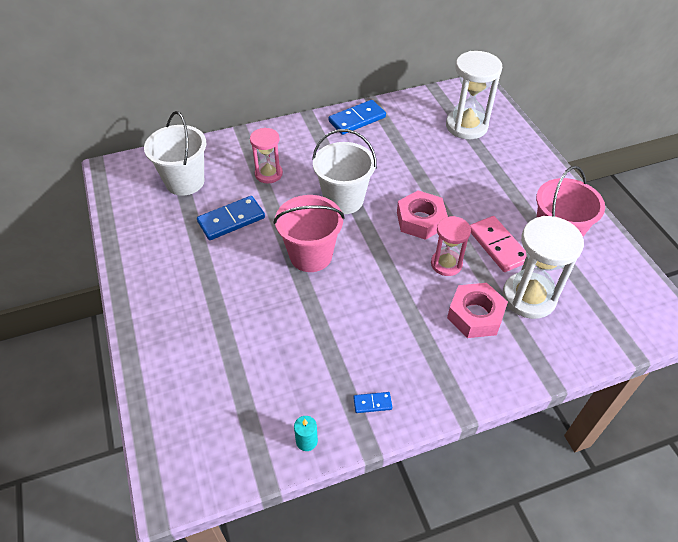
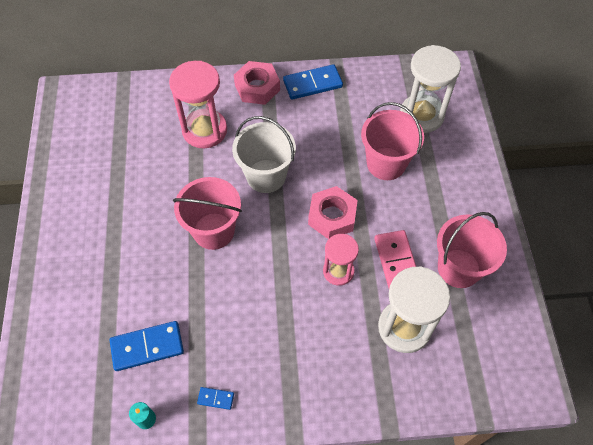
camera: 15 degrees right, 10 degrees up
(185, 182) = (124, 122): white bucket -> none
(231, 220) = (153, 174): blue domino -> blue domino (147, 347)
(268, 174) = (204, 130): pink hourglass -> pink hourglass, size x1.63
(451, 169) = (386, 163): none -> pink bucket
(475, 315) = (344, 334): pink nut -> pink nut (257, 87)

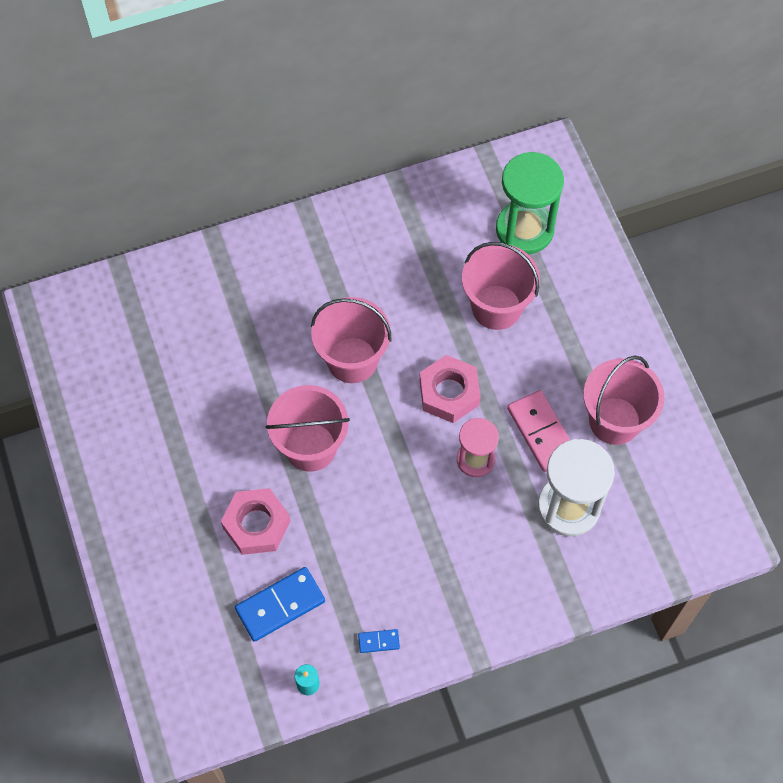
camera: 15 degrees left, 5 degrees up
(204, 130) = (254, 316): pink hourglass -> none
(257, 87) = (302, 239): pink nut -> pink nut (256, 525)
(266, 176) = (352, 360): white bucket -> pink bucket
(312, 84) = (373, 217): blue domino -> none
(421, 115) = (524, 229): white hourglass -> green hourglass

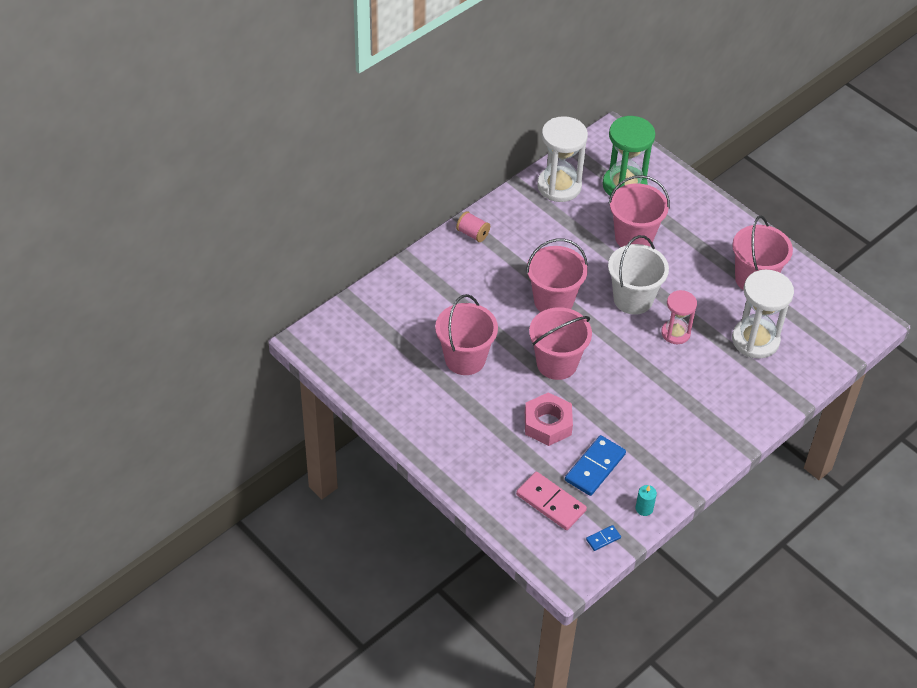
camera: 25 degrees left, 15 degrees down
(207, 400) = (465, 359): none -> pink bucket
(306, 233) = (473, 234): none -> pink spool
(378, 641) = (677, 465): blue domino -> blue domino (603, 539)
(444, 203) = (559, 186): none -> white hourglass
(449, 393) = (633, 299): pink nut -> white bucket
(542, 432) = (710, 302): pink domino -> pink domino (551, 502)

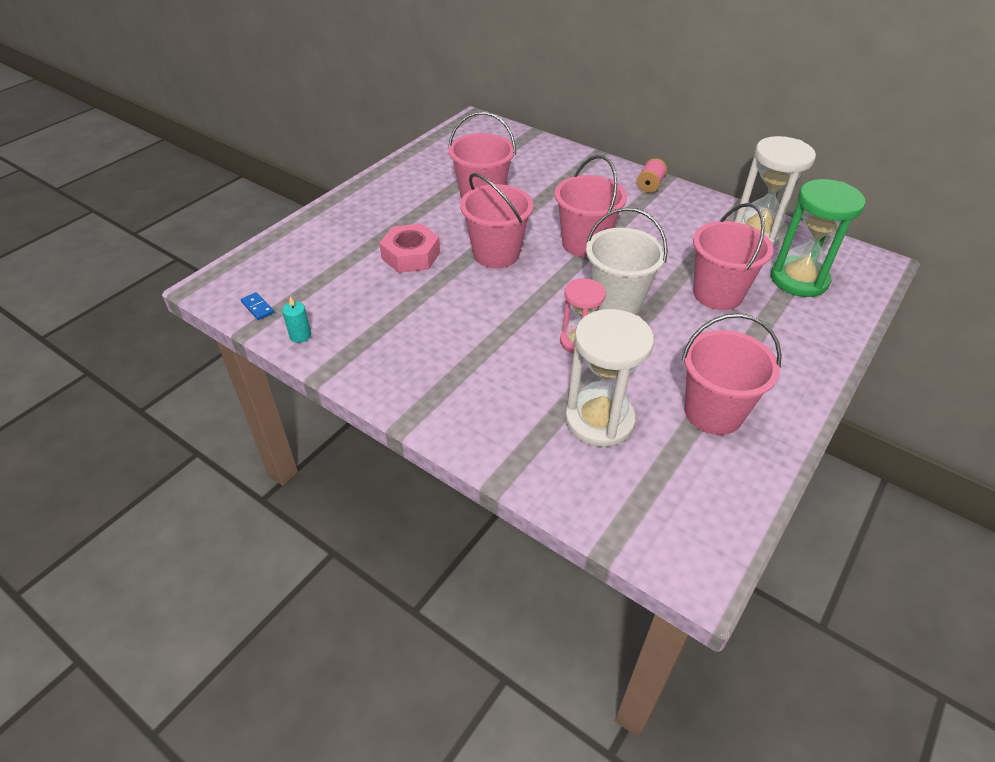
camera: 80 degrees right, 5 degrees down
(551, 502) = (305, 267): pink domino -> none
(595, 467) = (356, 293): blue domino -> none

